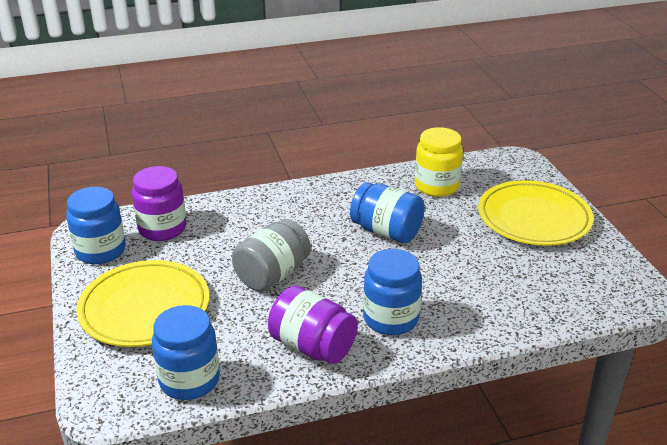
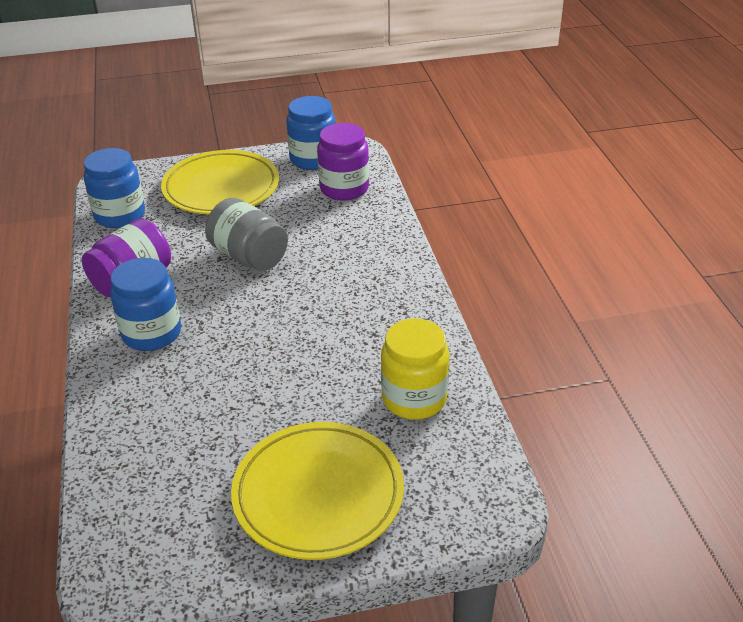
camera: 95 degrees right, 5 degrees up
(386, 231) = (311, 342): blue jar -> none

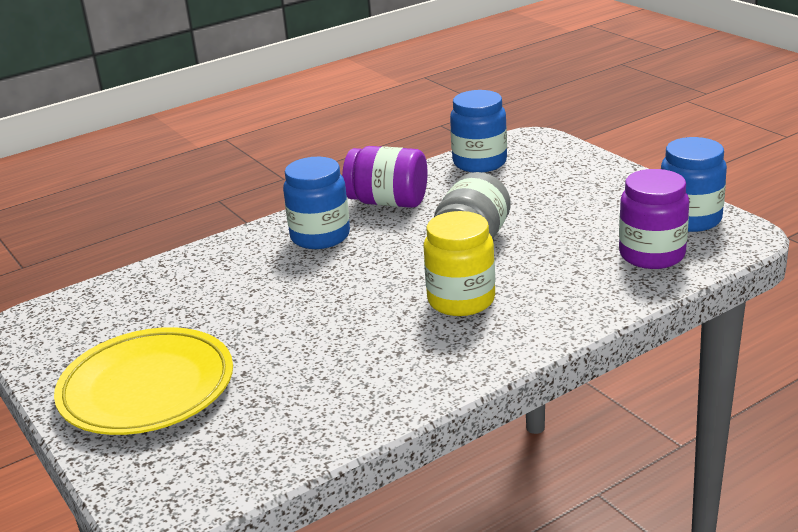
camera: 70 degrees right, 10 degrees down
(221, 188) = (575, 190): yellow plate -> none
(414, 398) = (307, 407): yellow jar -> yellow jar (461, 300)

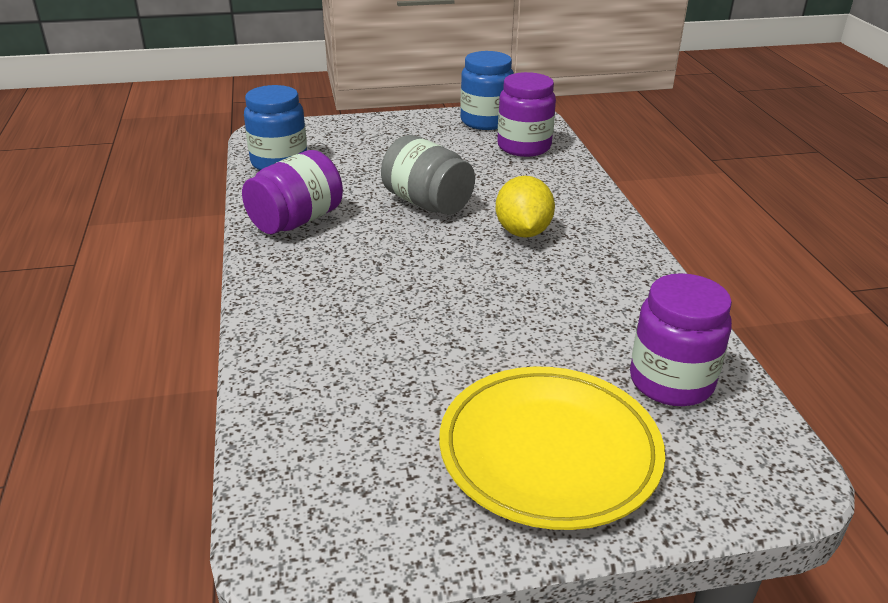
camera: 70 degrees left, 5 degrees up
(263, 428) = (671, 381): none -> purple jar
(320, 236) = (322, 272): blue jar -> none
(461, 300) = (523, 232): yellow jar -> yellow lemon

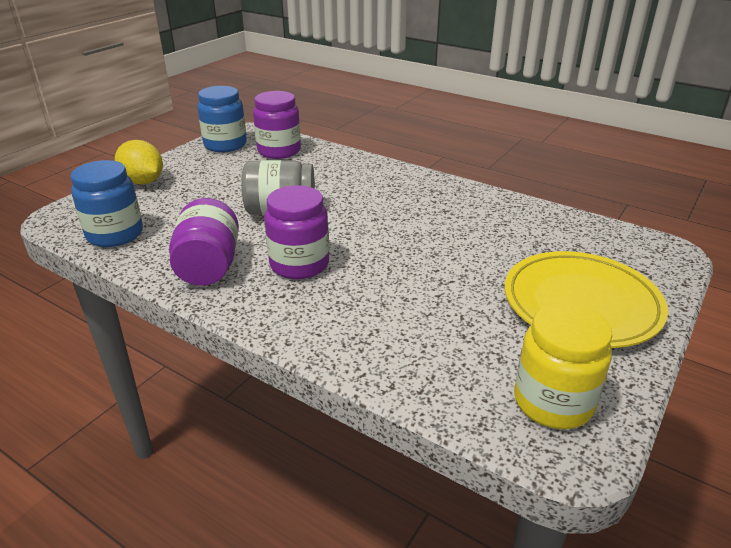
camera: 45 degrees left, 0 degrees up
(347, 504) = (553, 402): none -> yellow jar
(523, 232) = (368, 200): yellow lemon -> yellow lemon (143, 182)
(671, 381) = (565, 237): purple jar -> purple jar (299, 264)

